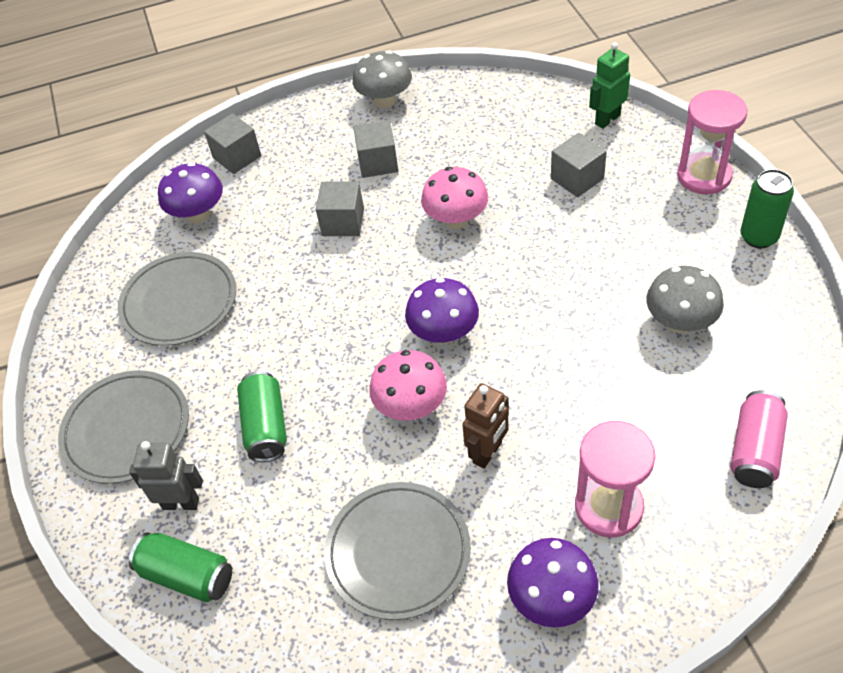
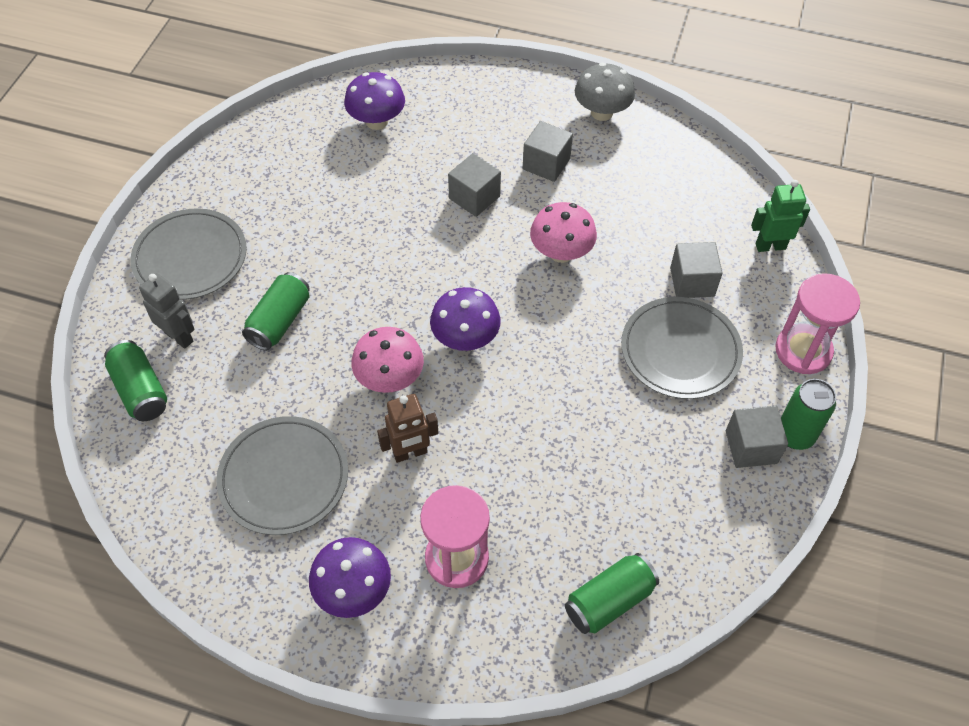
camera: 30 degrees right, 5 degrees up
(179, 302) = (304, 184): grey plate -> grey plate (680, 351)
(237, 157) = (445, 90): grey cube -> grey cube (751, 447)
(680, 322) = (654, 459): grey mushroom -> none
(755, 450) = (609, 600): pink can -> green can

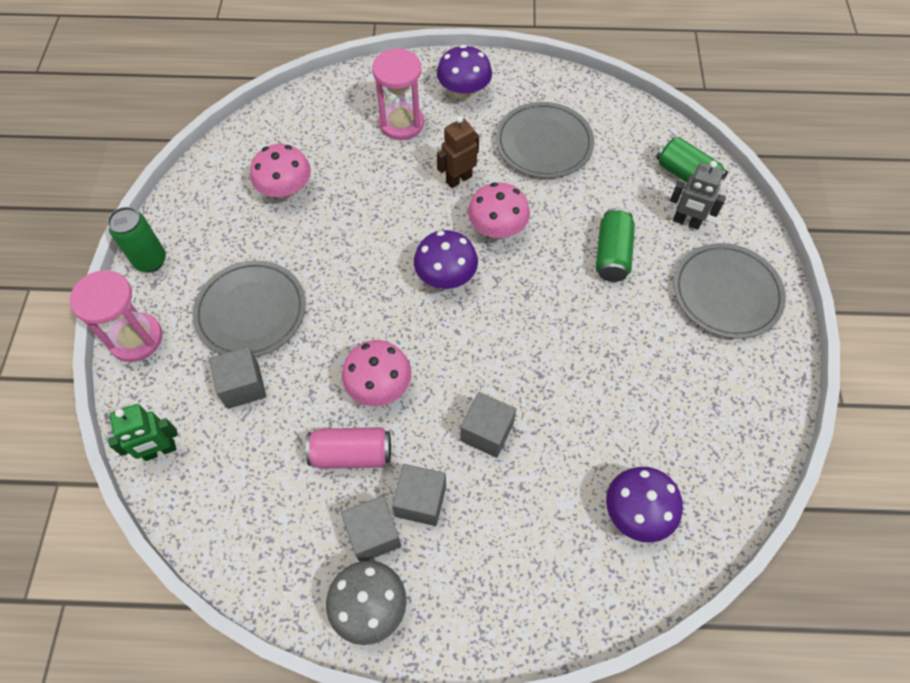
camera: 165 degrees right, 5 degrees up
(597, 207) = (351, 454): none -> pink can
(609, 600) = (291, 122): green can -> none
(628, 490) = (286, 190): none -> pink mushroom
(751, 447) = (188, 243): grey cube -> grey cube (373, 534)

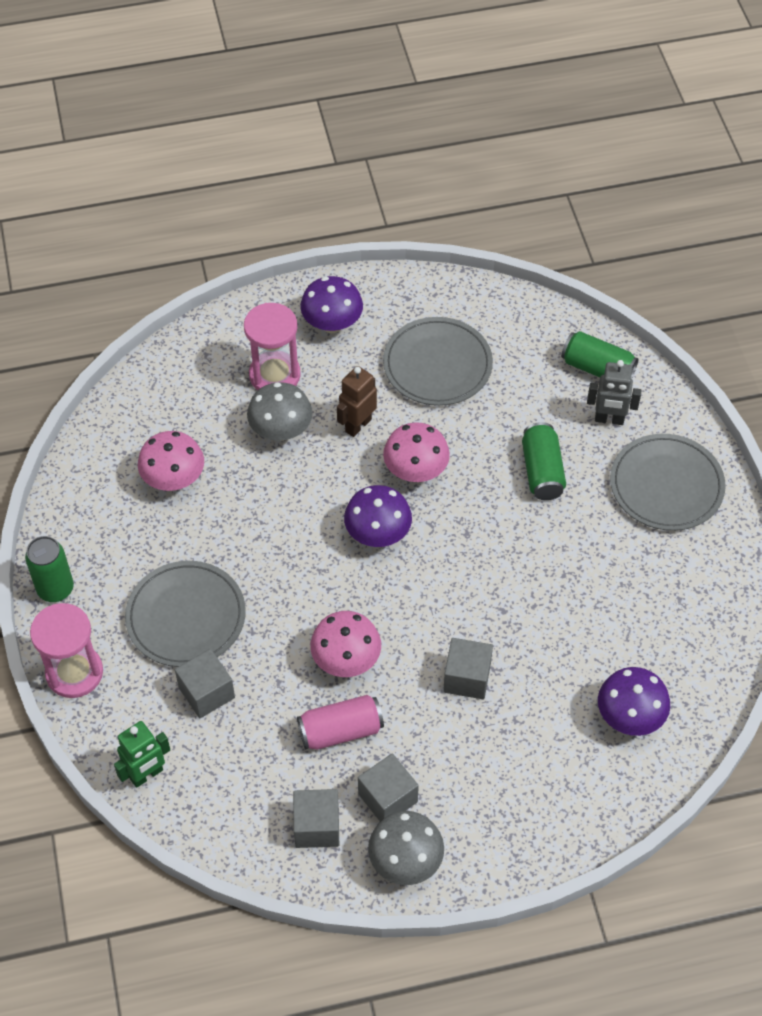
camera: 15 degrees left, 5 degrees down
(391, 169) = (281, 430): none -> grey mushroom
(420, 501) = (423, 756): grey cube -> grey cube (317, 826)

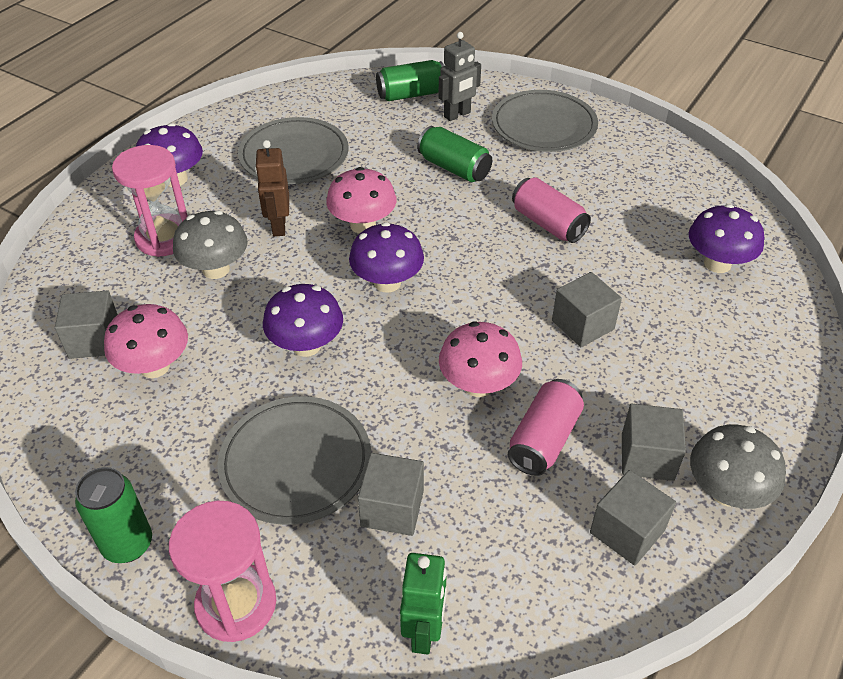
camera: 45 degrees left, 10 degrees down
(159, 429) = (95, 340): none -> grey cube
(275, 540) = (306, 345): none -> purple mushroom
(549, 579) = (548, 224): none -> pink can

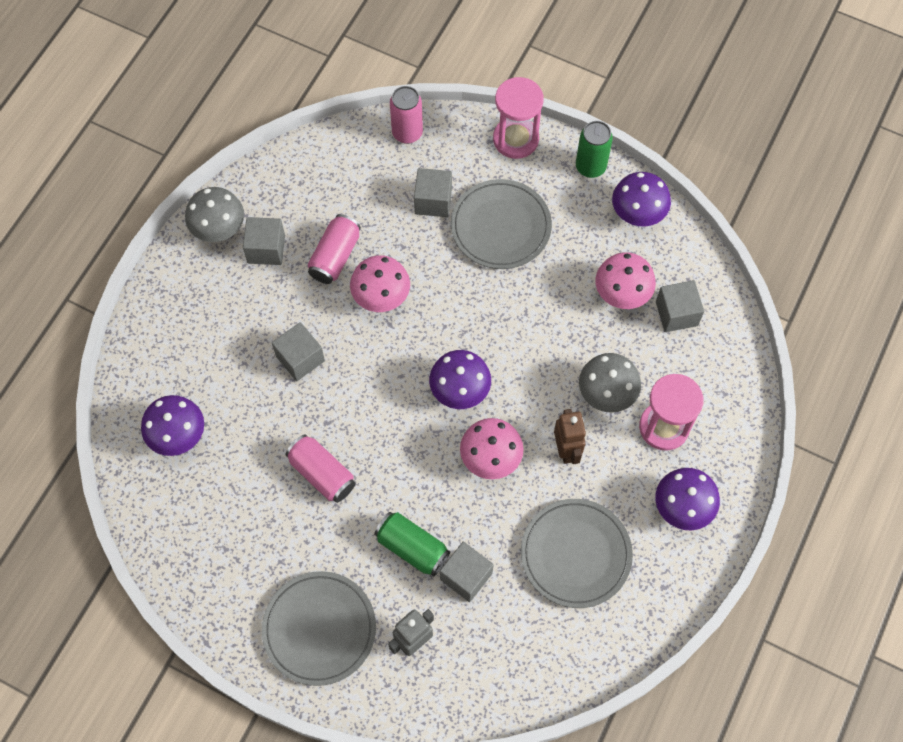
camera: 175 degrees right, 20 degrees up
(306, 345) = (513, 321): purple mushroom -> purple mushroom (637, 213)
(411, 94) = (468, 677): green can -> none
(424, 632) = (407, 133): green robot -> pink can
(627, 531) = (286, 198): grey cube -> grey cube (466, 576)

